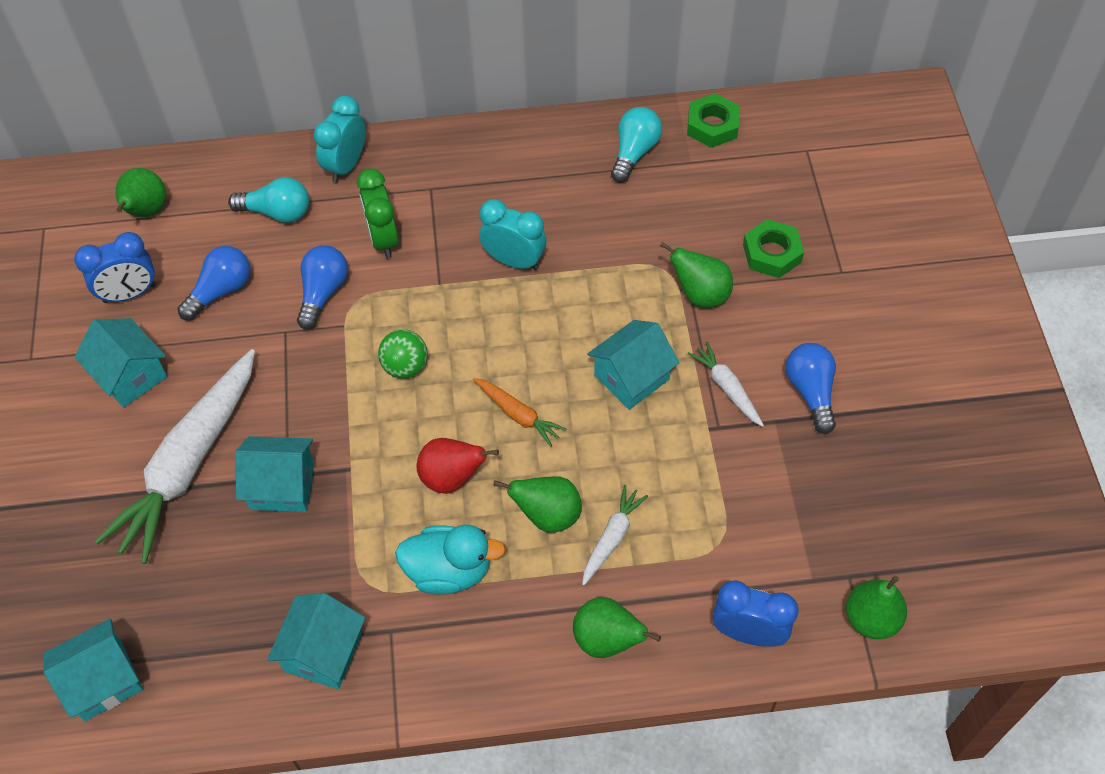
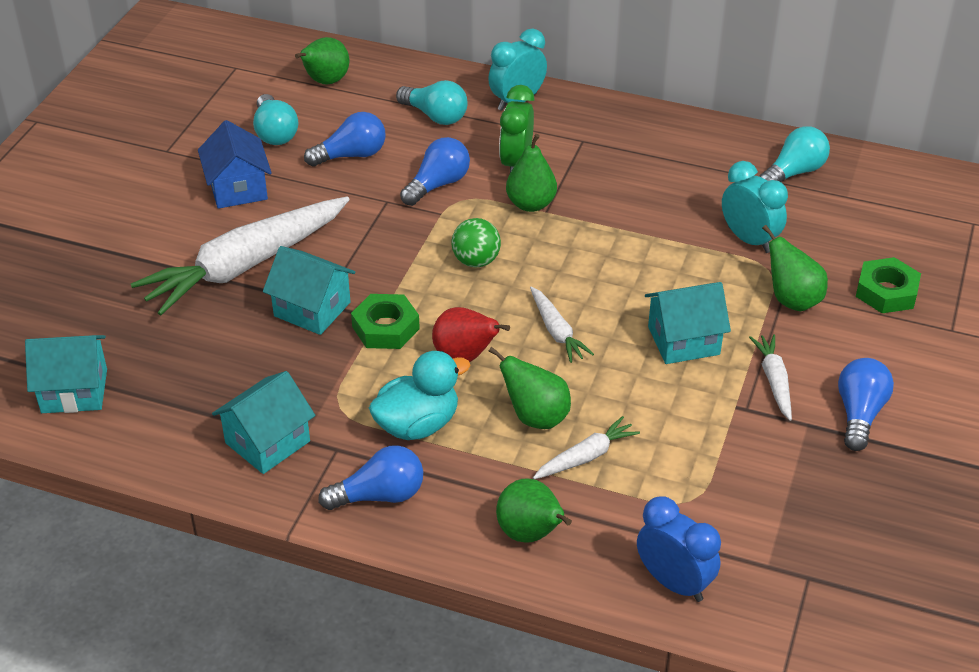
camera: 25 degrees right, 15 degrees down
(129, 293) = (275, 133): blue clock -> turquoise light bulb
(130, 375) = (238, 188): turquoise house -> blue house
(449, 571) = (417, 425): turquoise duck -> turquoise duck turned 60 degrees counterclockwise
(456, 662) = (379, 495): none -> blue light bulb
(514, 261) = (626, 217): turquoise clock -> turquoise clock (749, 240)
(518, 415) = (556, 331): orange carrot -> white carrot
(712, 126) = (885, 175): green nut -> green nut (385, 328)
(871, 619) = (810, 621): green pear -> green pear (531, 204)

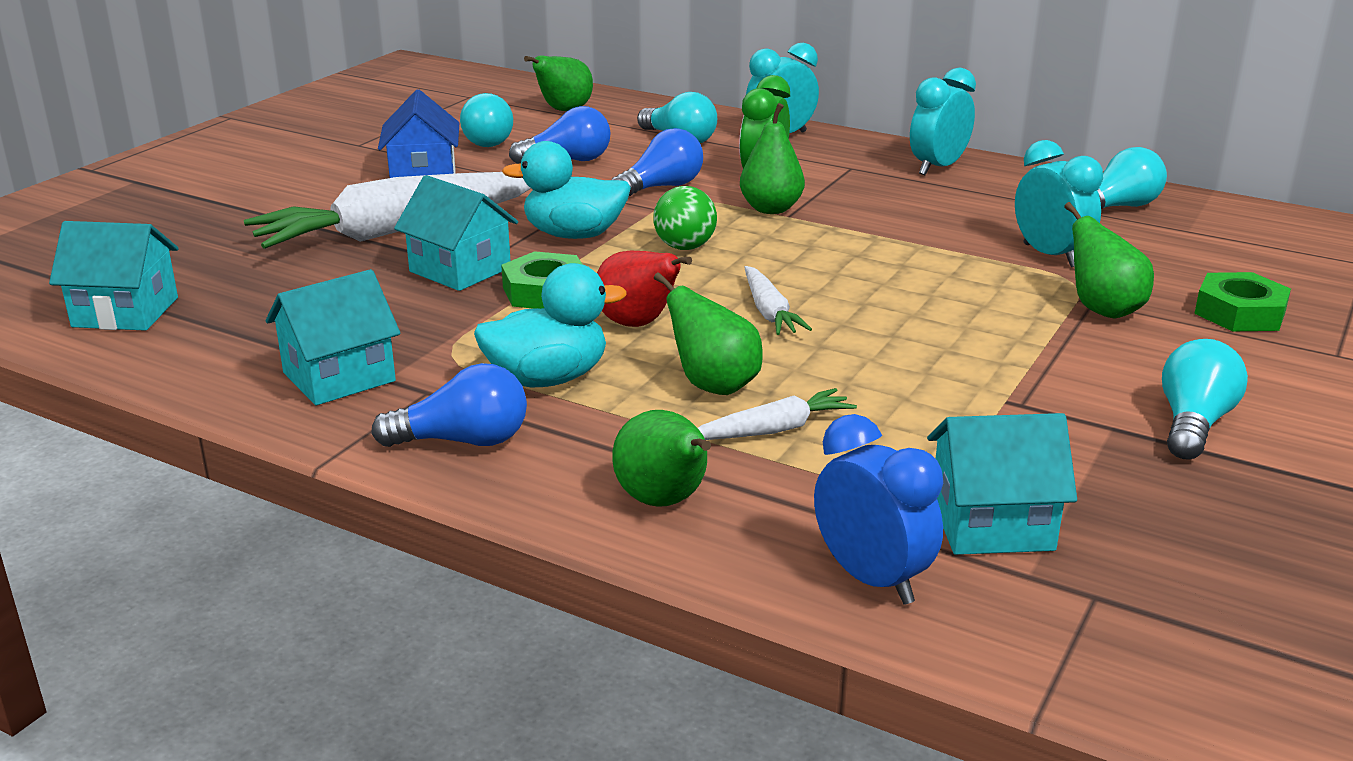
camera: 10 degrees right, 15 degrees down
(386, 255) = (574, 235): none -> turquoise duck
(651, 134) = (938, 168): none -> turquoise clock
(683, 340) = (942, 333): turquoise house -> turquoise house (991, 524)
(774, 381) = (1067, 381): white carrot -> none
(859, 414) = (1193, 424): blue light bulb -> turquoise light bulb

